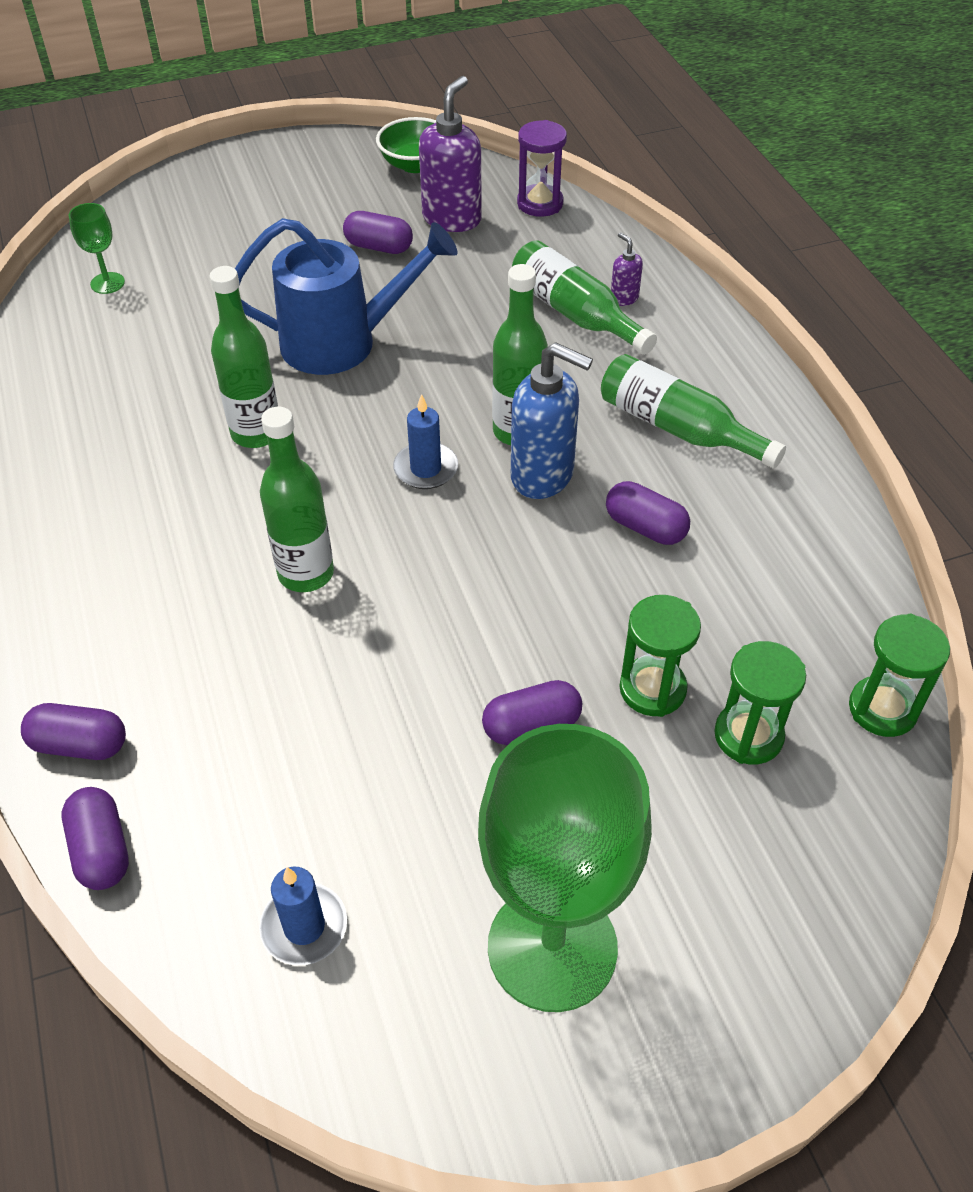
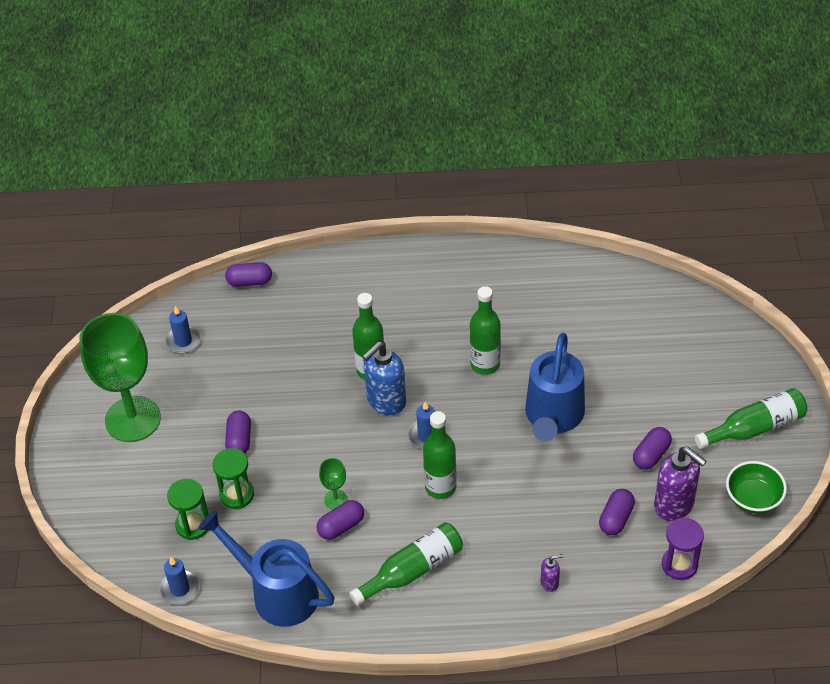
camera: 110 degrees right, 0 degrees up
(80, 745) = (305, 278): purple capsule -> purple capsule (616, 518)
(107, 283) = (651, 309): green goblet -> green goblet (335, 499)
(543, 476) = (399, 489): blue soap dispenser -> blue soap dispenser (386, 401)
(575, 314) = (542, 549): green bottle -> green bottle (754, 428)
(807, 573) = (276, 592): none -> blue watering can
(882, 709) = (180, 589): green hourglass -> blue candle

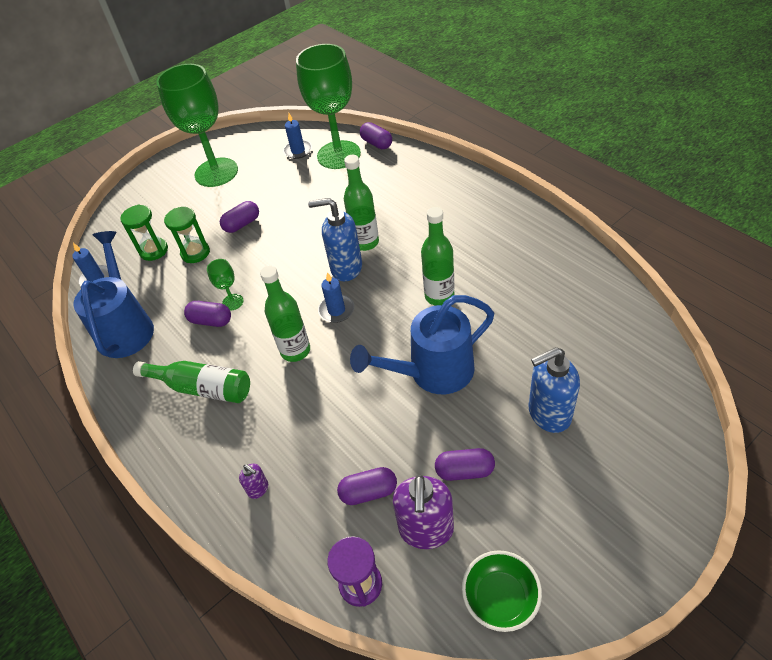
camera: 55 degrees right, 0 degrees up
(230, 317) = (339, 155): none -> green goblet
(653, 380) = (548, 414): none -> blue soap dispenser
(754, 428) = (587, 538): green bottle -> none

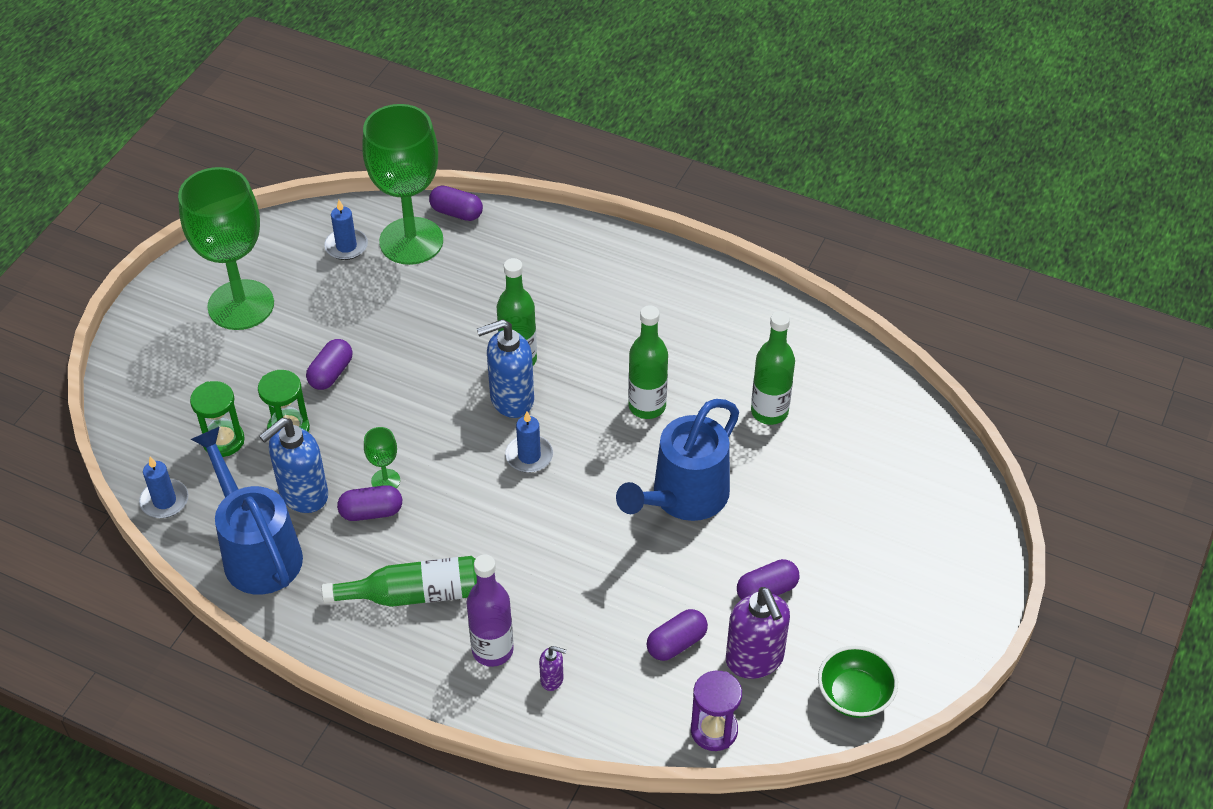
camera: 30 degrees left, 0 degrees up
(230, 449) = (492, 650): none -> purple bottle
(295, 350) = (505, 518): green bottle -> green bottle (769, 412)
(548, 414) = (827, 506): blue soap dispenser -> blue soap dispenser (303, 495)

